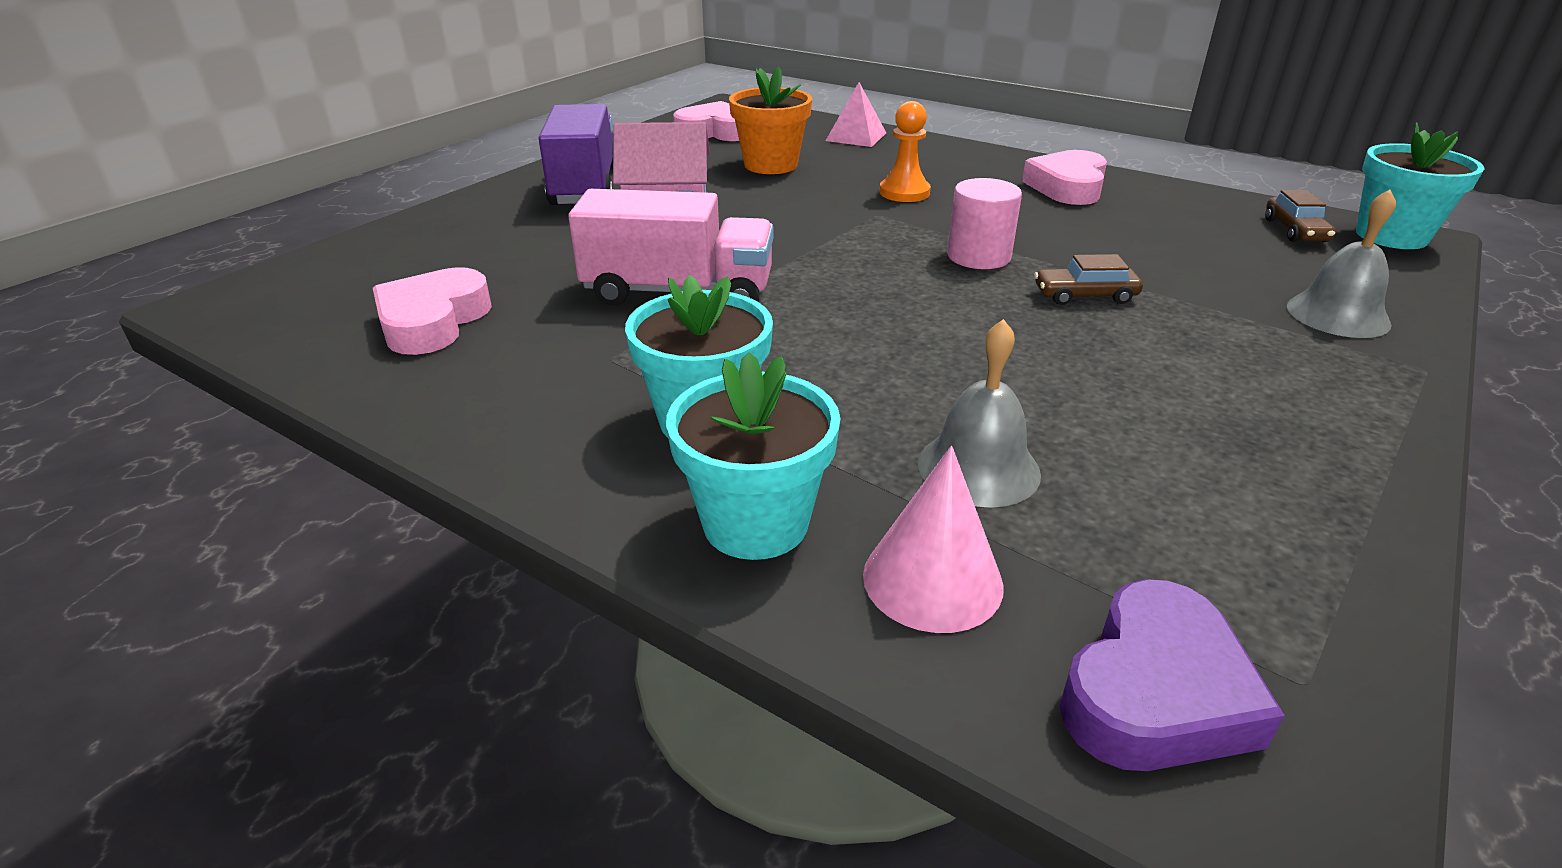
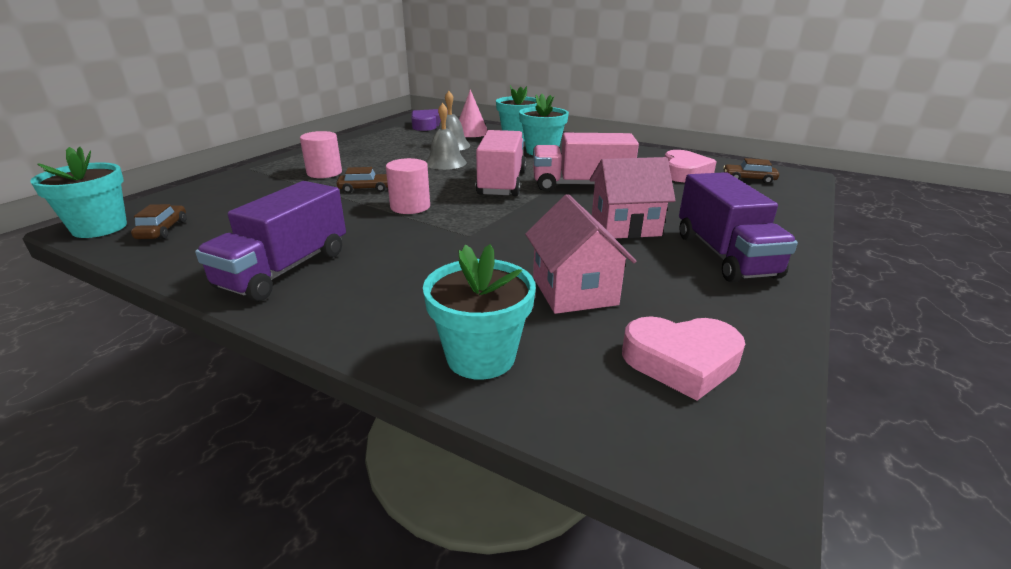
camera: 175 degrees right, 5 degrees down
(334, 298) = (748, 179): none -> brown car
(771, 165) = (574, 291): orange flower pot -> pink house
(829, 301) = (502, 183): none -> pink truck
(856, 137) = (481, 356): pink pyramid -> turquoise flower pot
(904, 192) = (442, 257): orange pawn -> none
(1067, 187) = (285, 269): pink heart -> purple truck
(1221, 345) = (324, 173): none -> pink cylinder
(1338, 315) = (245, 184): grey bell -> grey bell (445, 162)

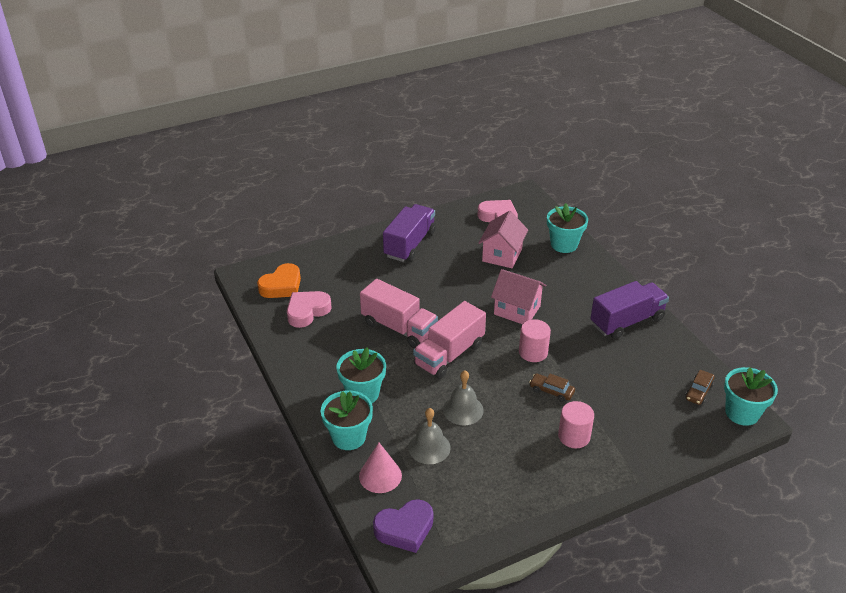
camera: 145 degrees left, 10 degrees up
(625, 226) = (427, 280): pink house -> pink house (517, 310)
(748, 179) = (282, 286): brown car -> orange heart

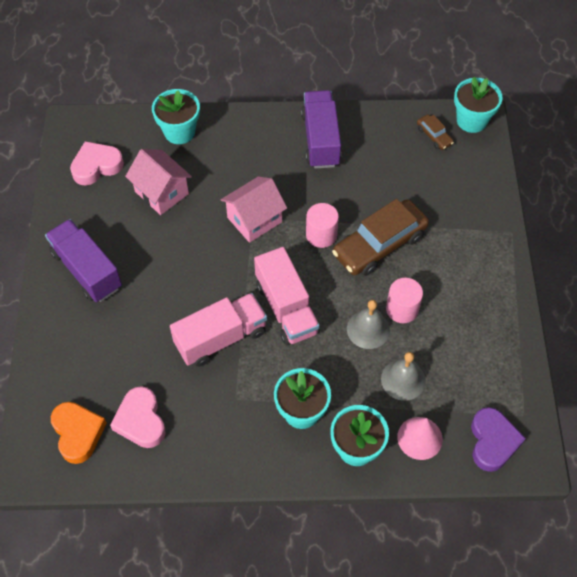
camera: 65 degrees left, 20 degrees up
(551, 391) = (379, 245): brown car -> brown car, size x2.18
(574, 436) = (442, 254): pink cylinder -> pink cylinder (402, 309)

